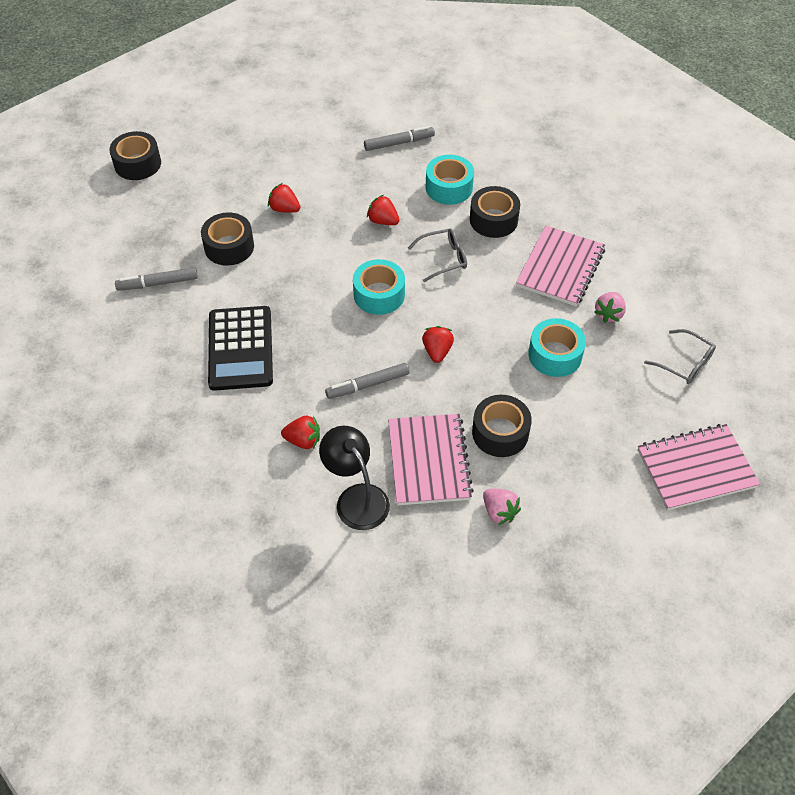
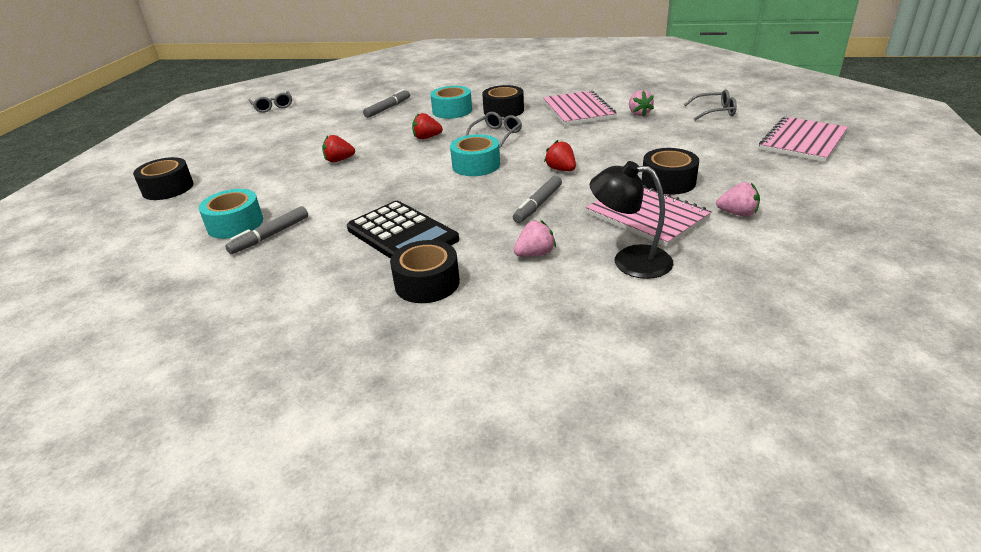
camera: 35 degrees left, 20 degrees down
(229, 247) = (315, 193): black tape -> black tape (427, 283)
(303, 440) = (535, 254): red strawberry -> pink strawberry
(307, 72) = (273, 107): none -> grey glasses
(555, 355) = (638, 139): turquoise tape -> turquoise tape (235, 224)

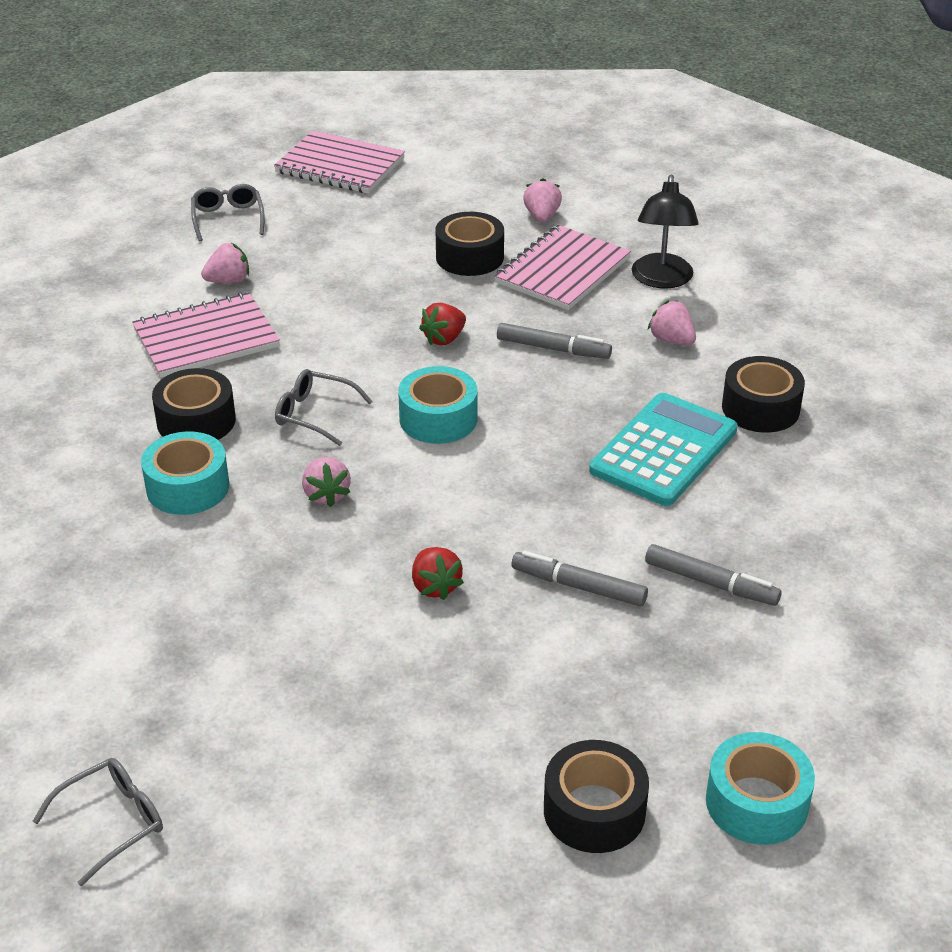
camera: 105 degrees left, 5 degrees up
(235, 224) = (692, 640): turquoise tape -> turquoise tape (756, 802)
(388, 108) = (158, 588): grey marker -> grey marker (579, 586)
(402, 234) = (664, 451): black calculator -> turquoise calculator
(427, 137) = (326, 495): red strawberry -> pink strawberry

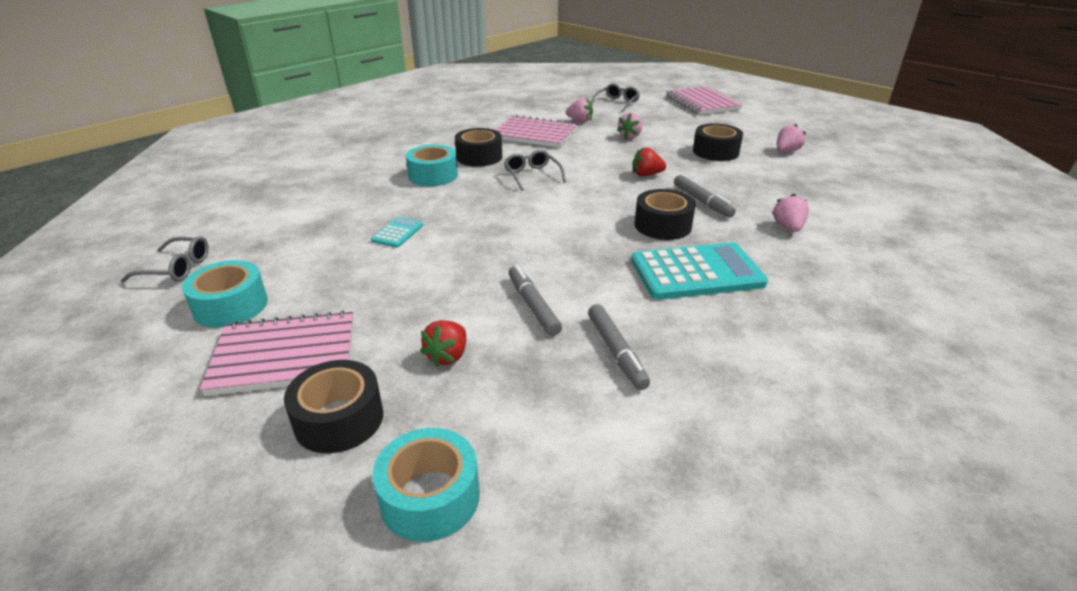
camera: 45 degrees right, 5 degrees down
(297, 596) = (397, 233): none -> turquoise calculator
(326, 495) = (482, 204): pink strawberry -> pink strawberry (630, 136)
(435, 586) = (462, 263): red strawberry -> red strawberry (448, 356)
(438, 419) = (587, 202): turquoise tape -> turquoise tape (231, 306)
(562, 271) = (763, 175): pink notebook -> pink notebook (285, 355)
(662, 280) = (825, 200): black lamp -> none
(760, 408) = (803, 284): black tape -> black tape (662, 225)

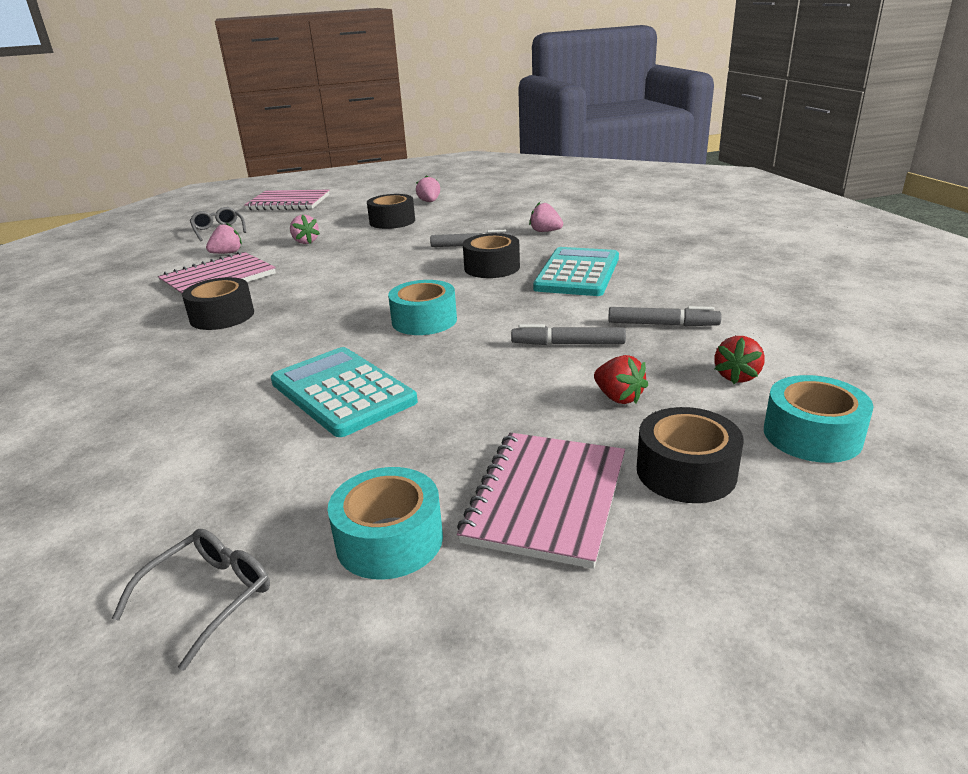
camera: 60 degrees left, 5 degrees down
(397, 233) = (343, 392): turquoise calculator -> turquoise calculator, size x2.13
(433, 175) = (225, 350): turquoise tape -> turquoise tape (424, 320)
(532, 175) = (315, 298): grey glasses -> none
(646, 175) = (394, 253): red strawberry -> red strawberry (737, 376)

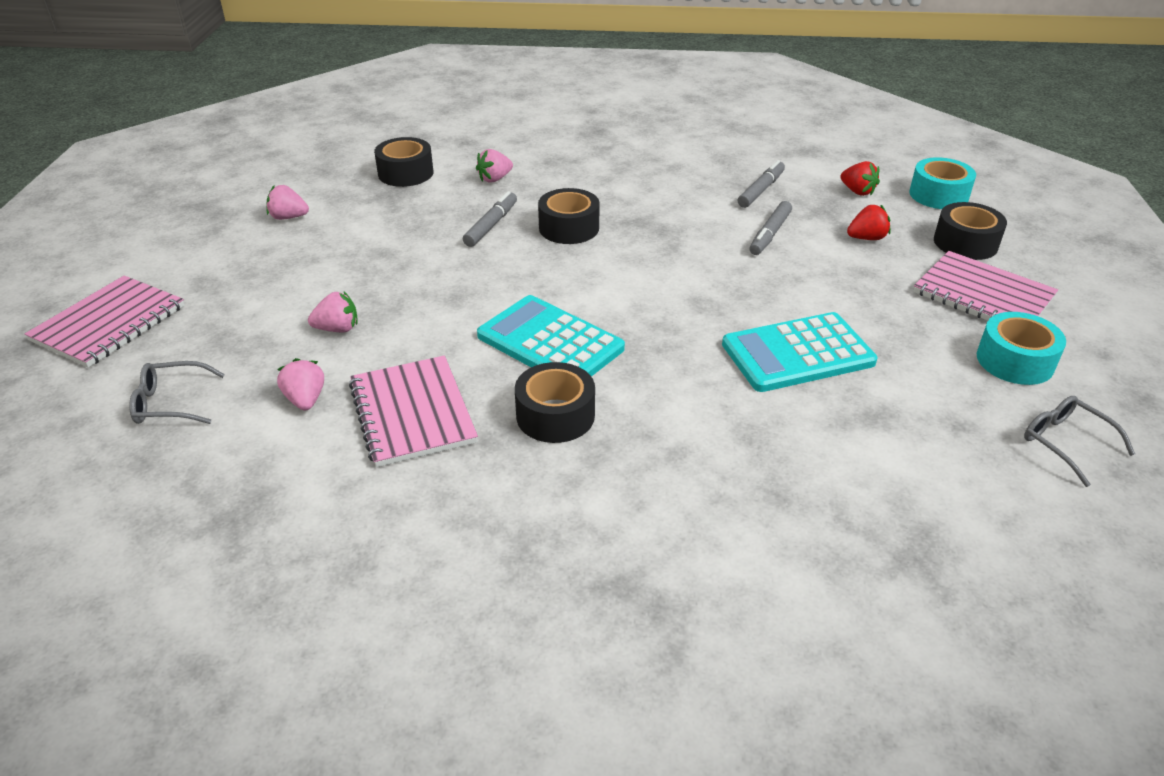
camera: 70 degrees left, 10 degrees up
(392, 221) = (335, 255): black tape -> black tape (405, 173)
(424, 320) = (673, 288): turquoise tape -> none
(577, 273) = (626, 193): turquoise calculator -> turquoise calculator (550, 342)

